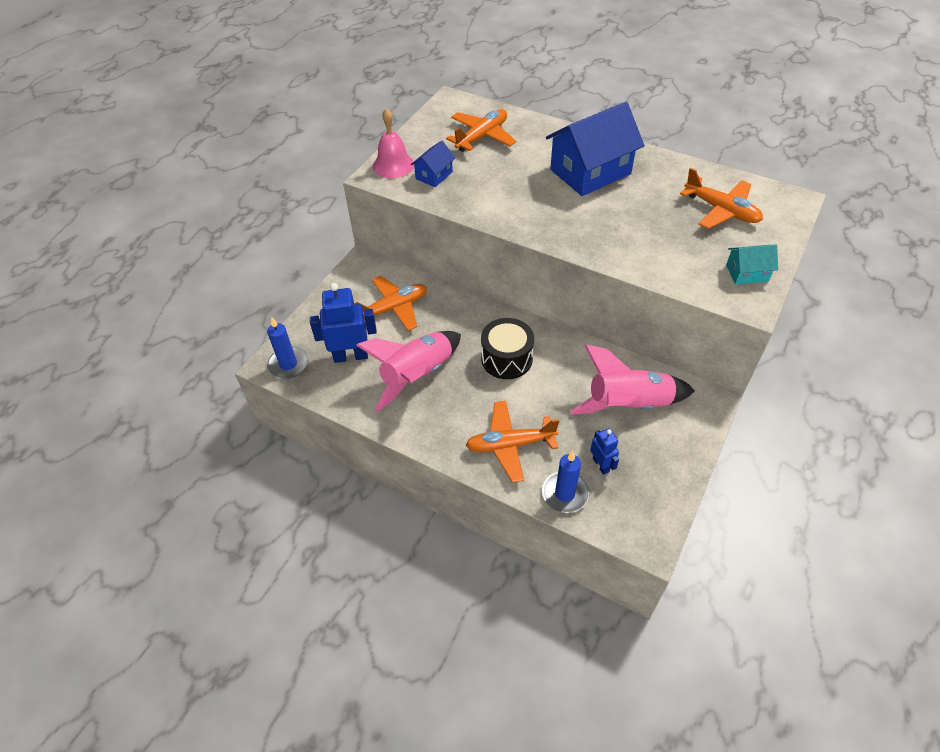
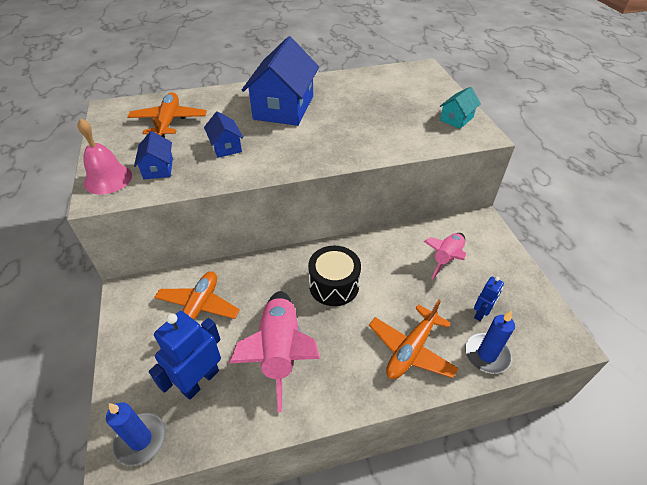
camera: 45 degrees left, 5 degrees down
(501, 184) = (226, 146): none -> blue house
(601, 465) = (481, 313): blue robot -> blue robot turned 105 degrees clockwise
(628, 405) = (446, 258): pink rocket -> pink rocket, size x0.63
(721, 210) = (394, 91): orange plane -> none

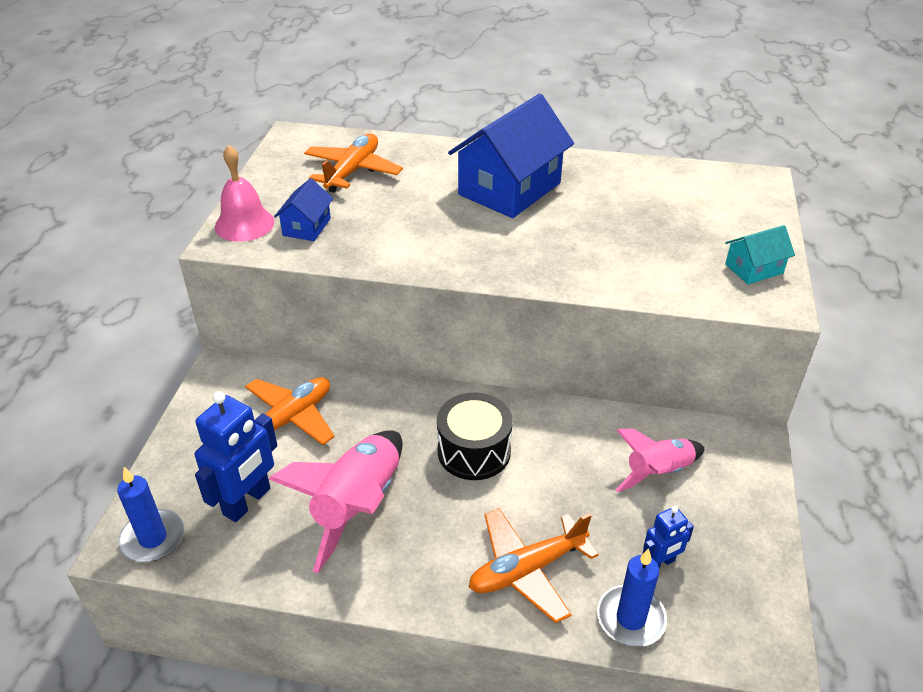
camera: 25 degrees right, 5 degrees down
(200, 381) = (247, 502): blue robot -> blue robot turned 150 degrees clockwise
(226, 146) = (402, 221): blue house -> none

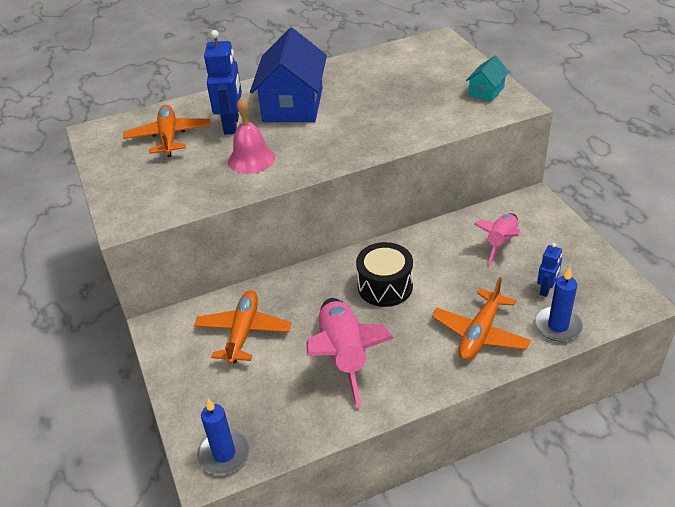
camera: 30 degrees left, 0 degrees up
(244, 224) = (127, 205): pink bell -> pink bell (251, 159)
(247, 502) = (268, 395): blue robot -> blue robot (232, 125)
(307, 227) = (177, 186): blue house -> none

